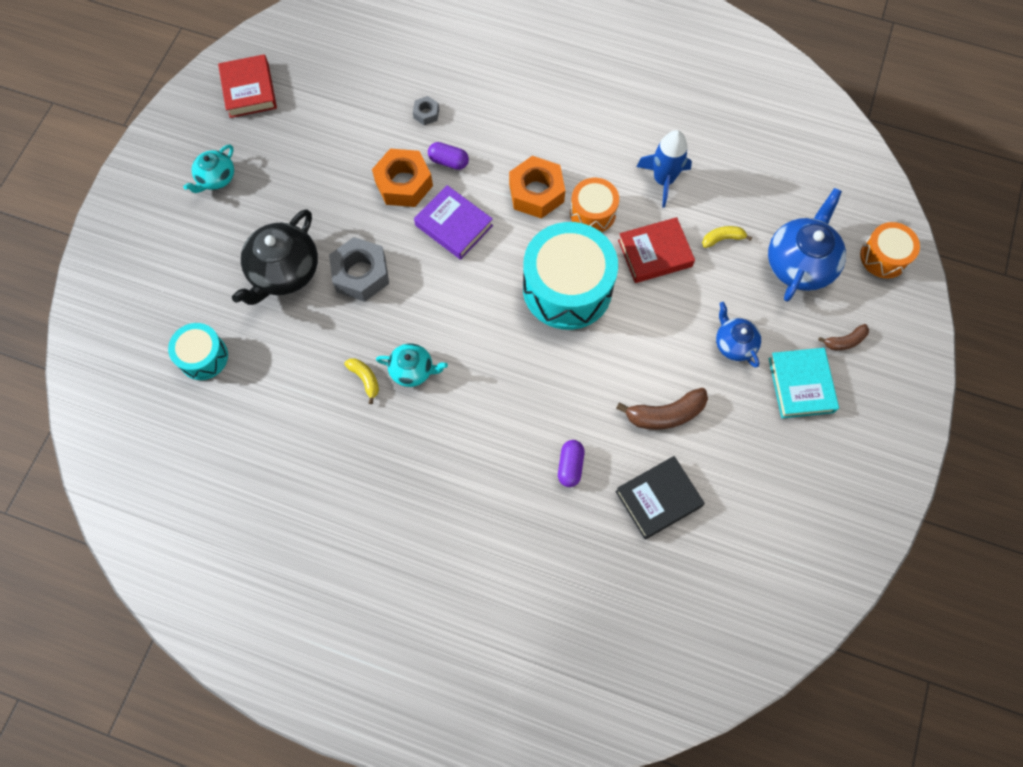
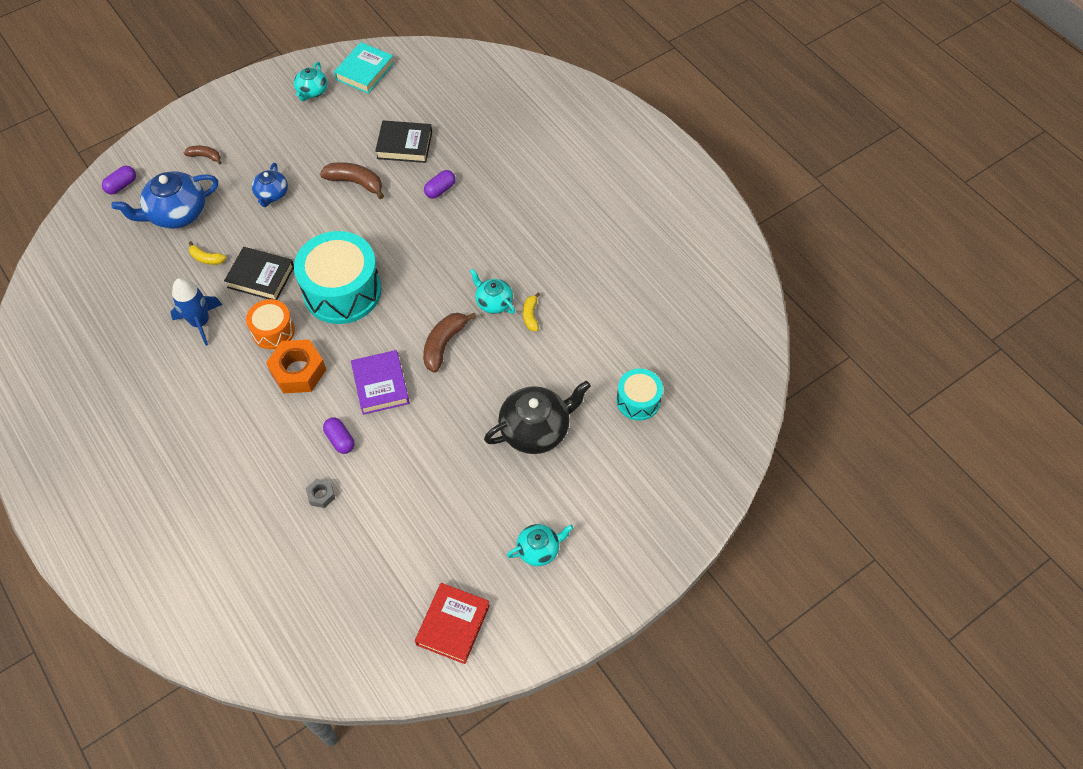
camera: 145 degrees left, 10 degrees down
(361, 274) = (479, 391): grey nut -> none
(404, 183) = (390, 444): orange nut -> none
(427, 297) = (444, 344): none -> brown banana
(655, 253) = (261, 277): red book -> black book
(800, 385) = (259, 150): turquoise book -> turquoise book (365, 71)
(827, 502) = (312, 91): none -> turquoise teapot
(884, 257) = (121, 185): orange drum -> purple capsule

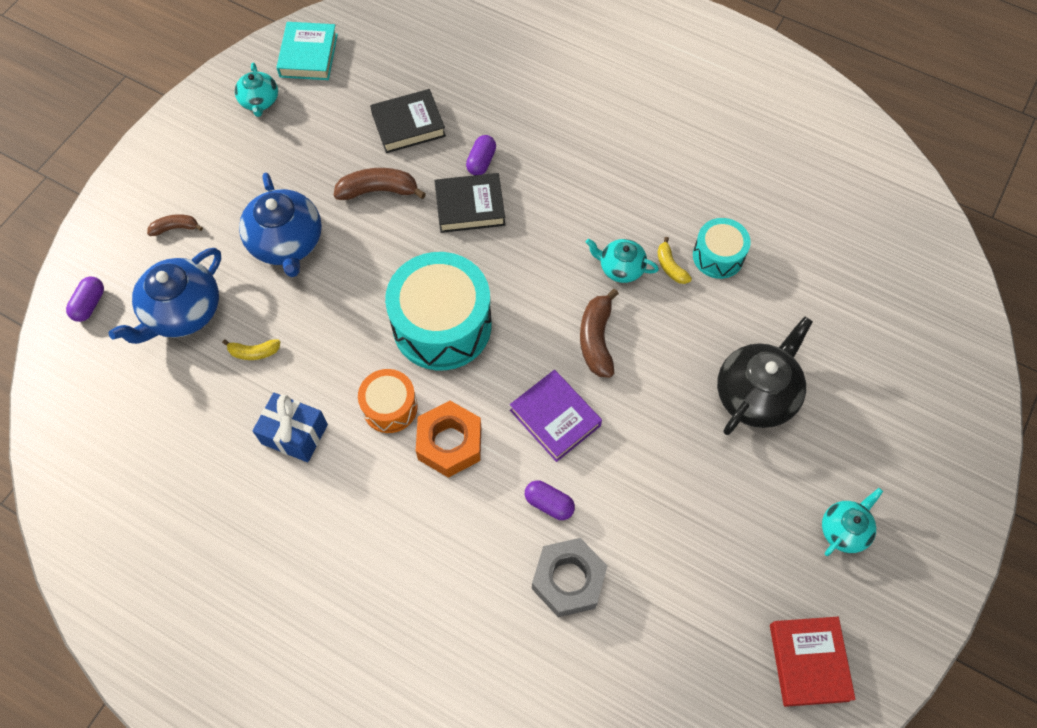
camera: 25 degrees left, 5 degrees up
(200, 322) = (294, 434): blue rocket -> blue gift
(261, 277) = (335, 348): black book -> black book (470, 206)
(272, 194) = (287, 243): blue teapot -> blue teapot, size x1.74
(321, 495) = (568, 580): grey nut -> grey nut, size x2.06
(638, 400) = (841, 314): turquoise drum -> turquoise drum (718, 256)

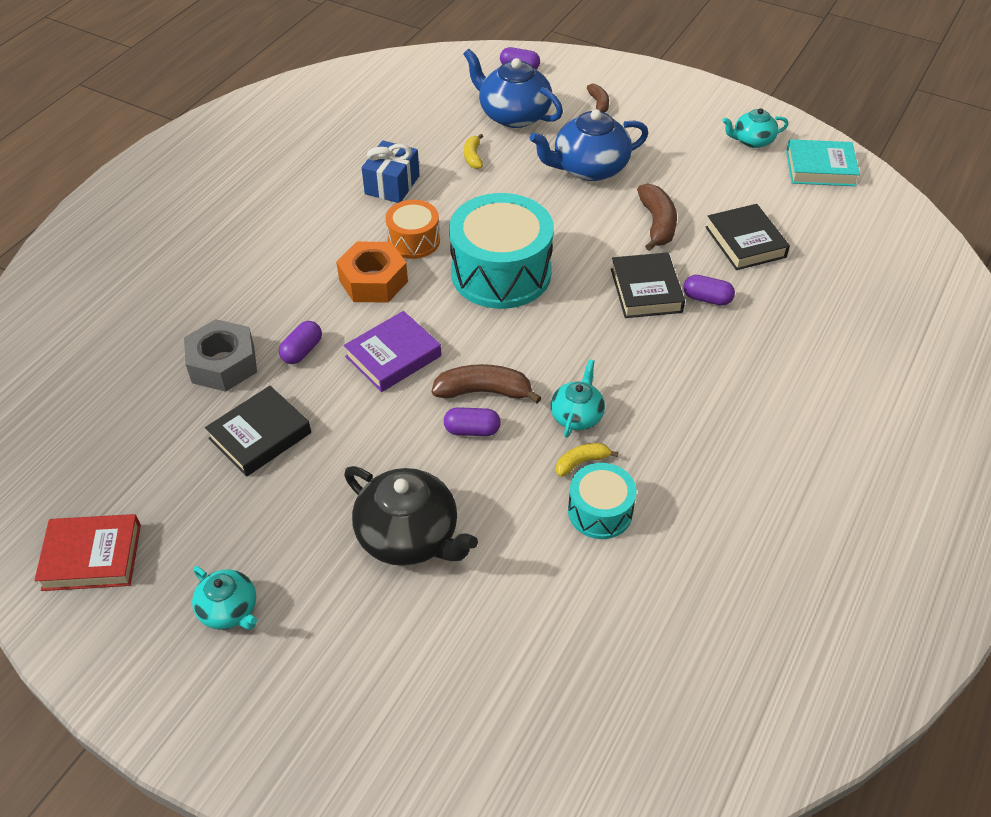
camera: 90 degrees right, 15 degrees down
(641, 348) = (472, 430): none -> purple capsule
(659, 530) = (260, 436): none -> black book

